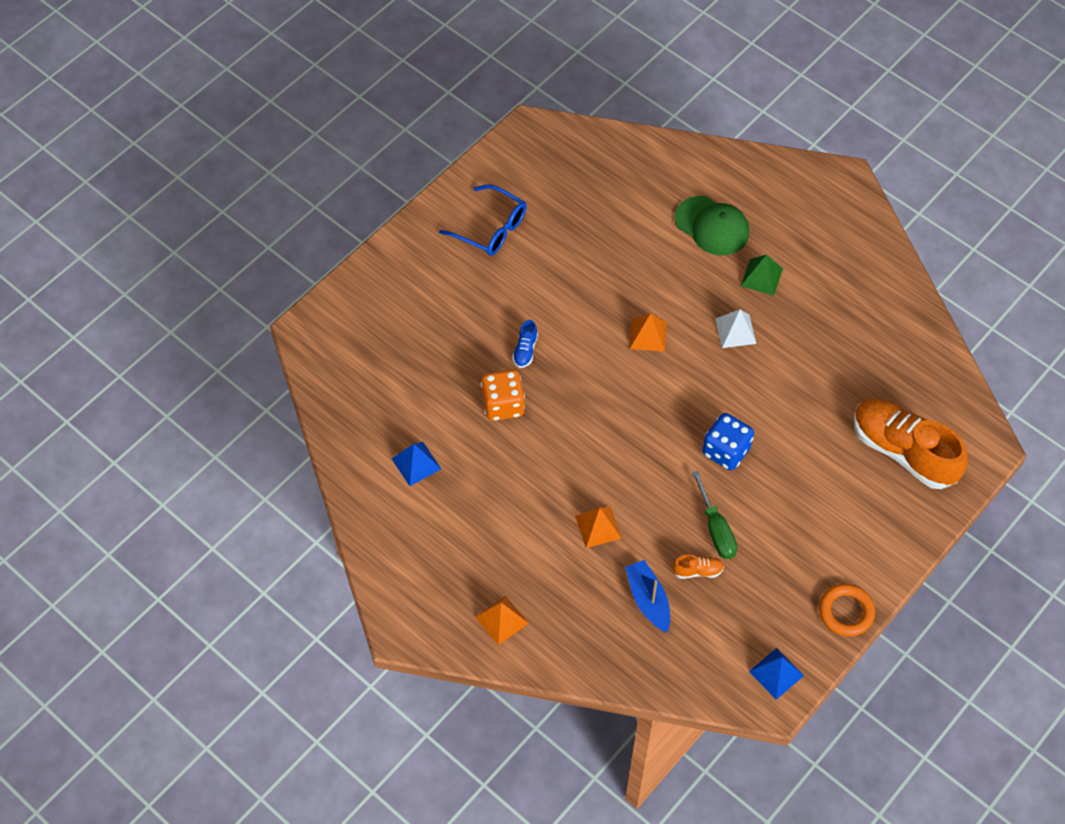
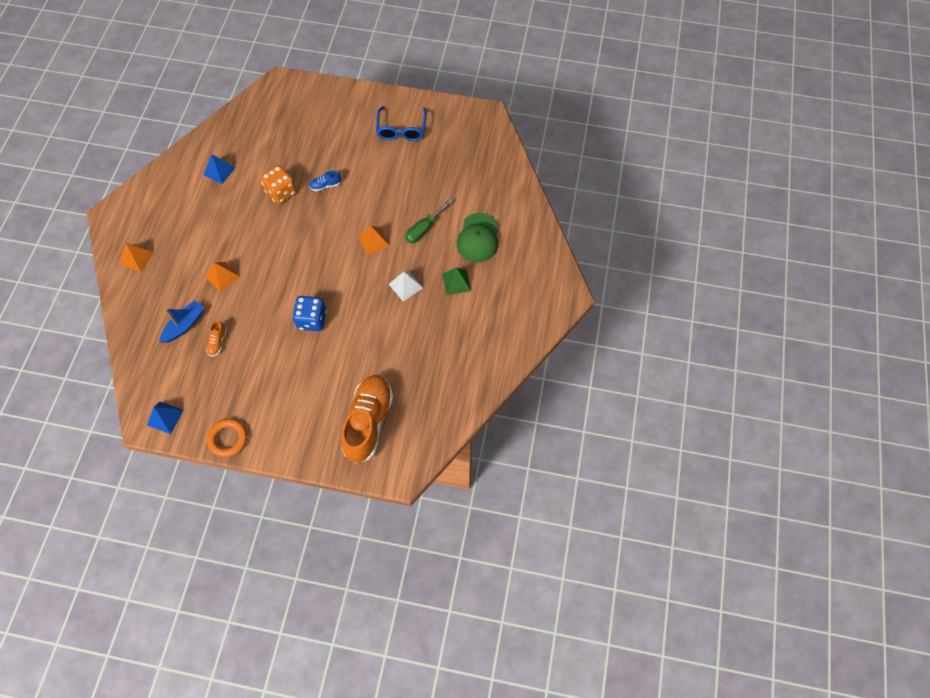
camera: 60 degrees right, 5 degrees up
(697, 571) = (217, 342): orange shoe -> orange shoe turned 45 degrees clockwise
(716, 529) = (252, 339): green screwdriver -> green screwdriver (424, 228)

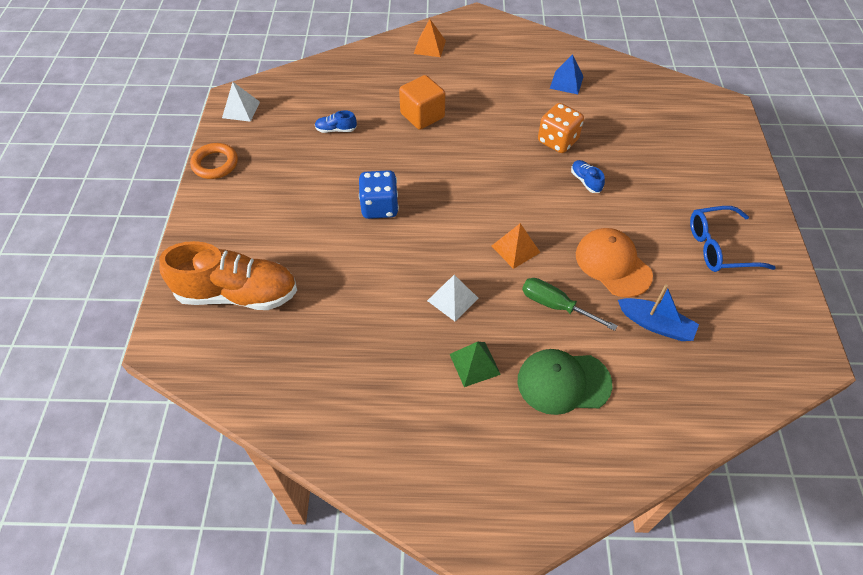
camera: 80 degrees right, 10 degrees down
(165, 417) = (241, 109): blue pyramid -> white pyramid
(184, 325) = (354, 99): blue boat -> blue boat (655, 324)
(217, 342) = (336, 130): orange shoe -> blue shoe
(222, 277) = (422, 115): orange pyramid -> orange cube
(400, 189) = (613, 264): none -> orange cap

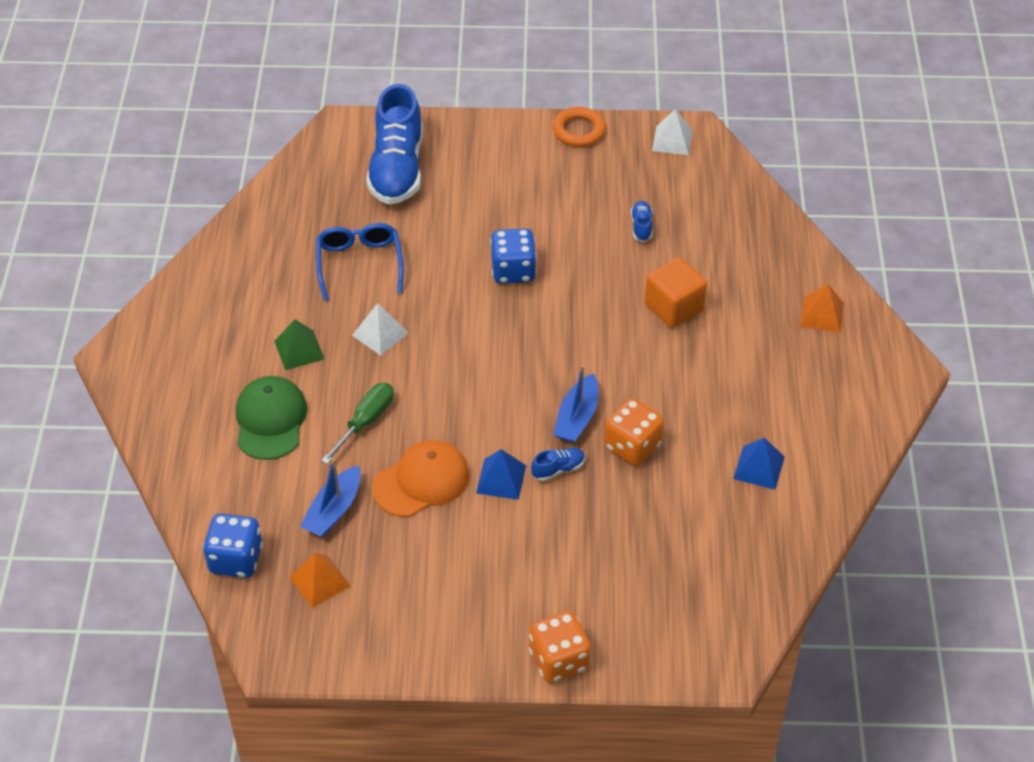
camera: 90 degrees right, 5 degrees down
(237, 294) = (397, 169): orange shoe -> blue shoe
(515, 249) = (447, 391): orange pyramid -> orange pyramid (320, 581)
(534, 170) = (577, 418): none -> blue boat
(601, 214) = (501, 479): none -> blue pyramid
(719, 247) = (444, 596): blue glasses -> blue glasses (359, 264)
(726, 398) = (236, 559): none -> blue dice
(751, 182) = (559, 660): none -> orange dice

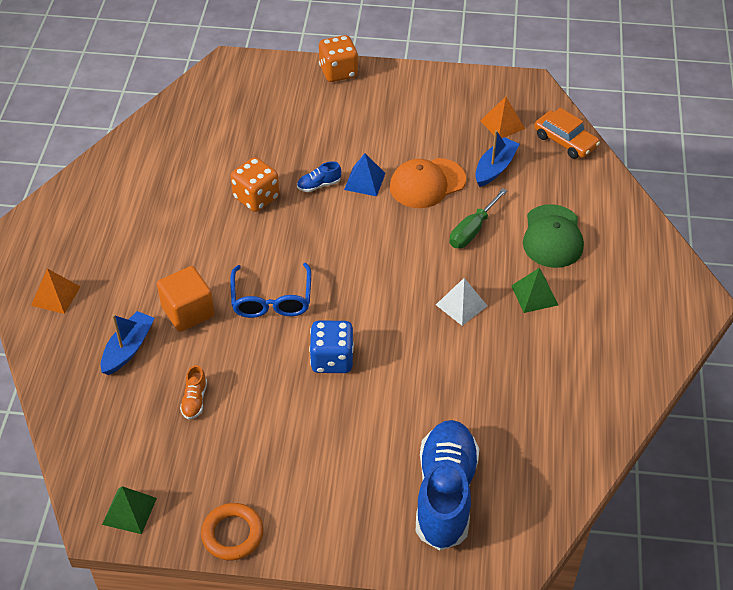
camera: 175 degrees left, 0 degrees up
(236, 559) = (565, 141): blue dice -> orange car
(359, 264) = (483, 378): blue glasses -> blue glasses (271, 300)
(577, 418) = (296, 222): blue boat -> blue boat (128, 349)
(641, 227) = (194, 400): blue shoe -> orange shoe
(672, 140) = (129, 511): white pyramid -> green pyramid
(759, 467) = (161, 176): blue pyramid -> none

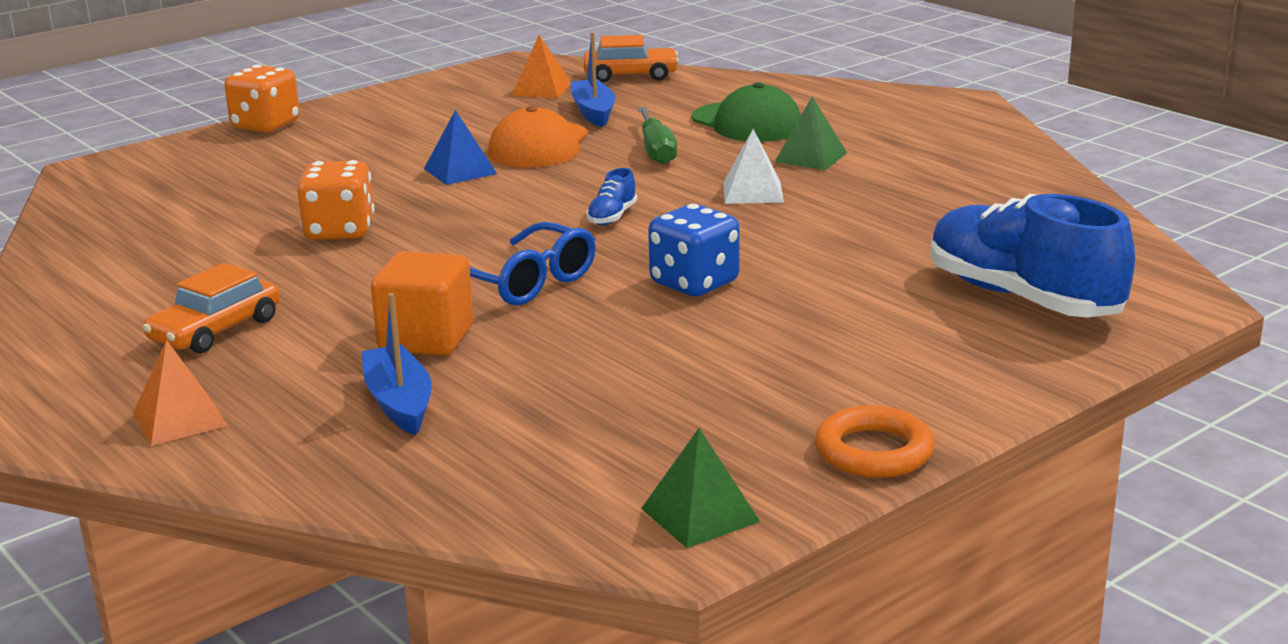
camera: 45 degrees left, 25 degrees down
(130, 241) = (215, 330): none -> orange car
(194, 400) = (588, 390): orange shoe -> none
(319, 185) = (406, 194): blue shoe -> blue shoe (612, 217)

